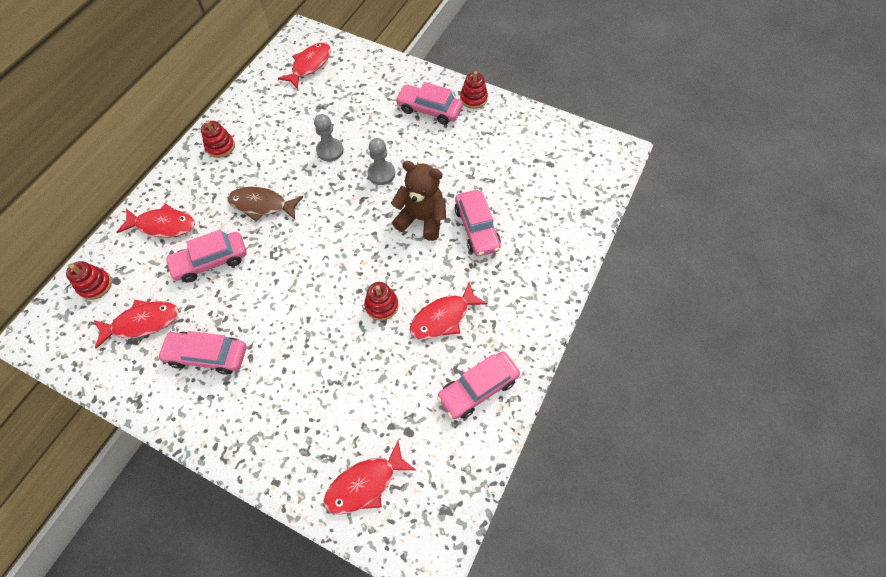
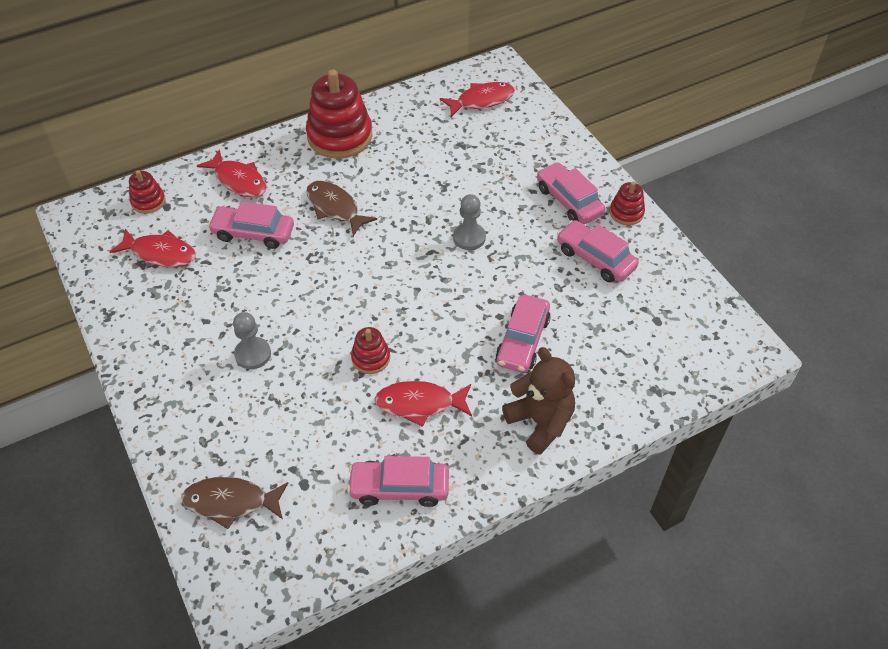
camera: 35 degrees right, 10 degrees down
(207, 355) = (189, 311): pink car -> pink car (595, 258)
(220, 146) = (340, 136): red stacking toy -> red stacking toy, size x2.03
(330, 150) = (437, 190): grey pawn -> grey pawn (253, 354)
(365, 484) = (231, 502): red fish -> brown fish
(422, 219) = (474, 301): brown teddy bear -> brown teddy bear (540, 422)

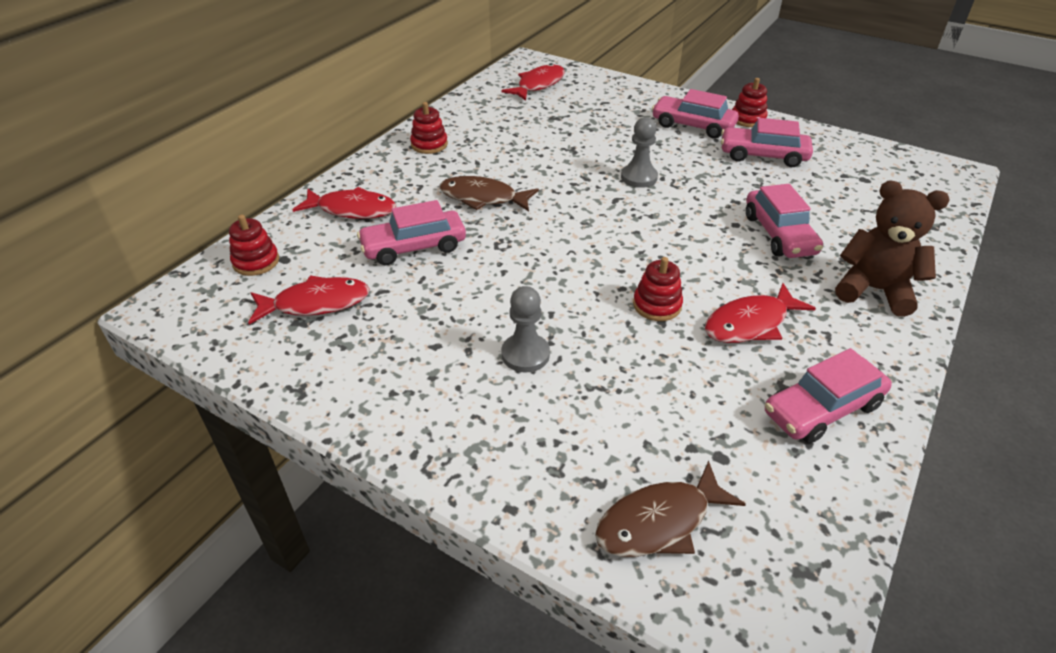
camera: 30 degrees left, 10 degrees down
(340, 136) = (429, 144): red stacking toy -> red stacking toy, size x0.49

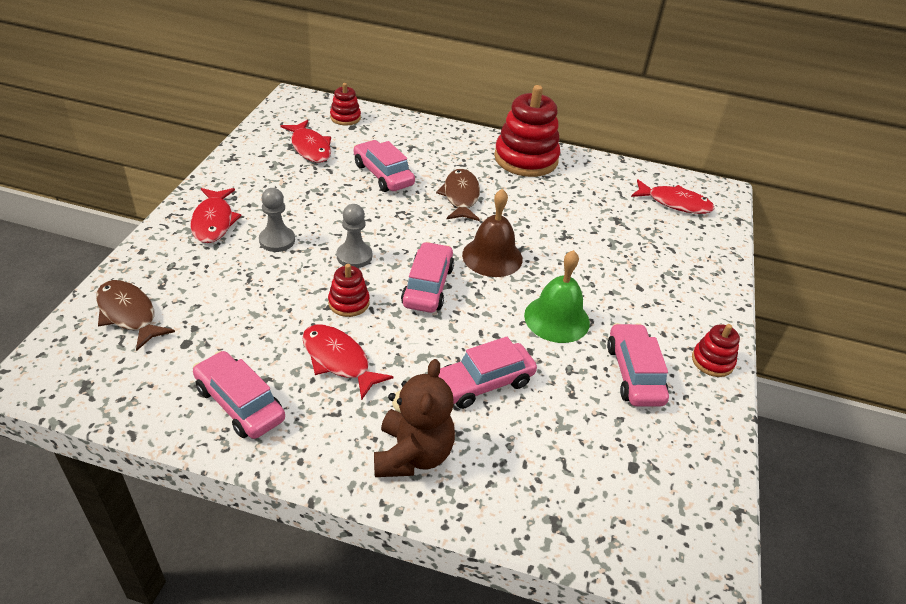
camera: 70 degrees right, 0 degrees up
(352, 210) = (418, 141): red fish -> red fish (213, 221)
(429, 144) = (526, 159): red stacking toy -> red stacking toy, size x2.03
(595, 196) = (492, 256): none -> brown bell
(639, 177) = (538, 281): grey pawn -> grey pawn (354, 256)
(693, 126) = (665, 316): pink car -> pink car (428, 286)
(693, 178) = (557, 318): none -> green bell

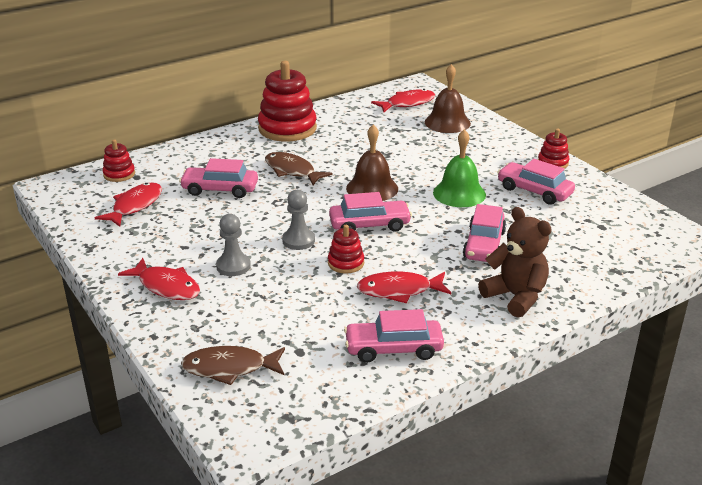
camera: 45 degrees left, 10 degrees down
(310, 148) = (135, 206): red fish -> red fish turned 75 degrees counterclockwise
(428, 286) = (369, 225): pink car -> pink car turned 120 degrees clockwise
(679, 245) = (447, 122): none -> brown bell

